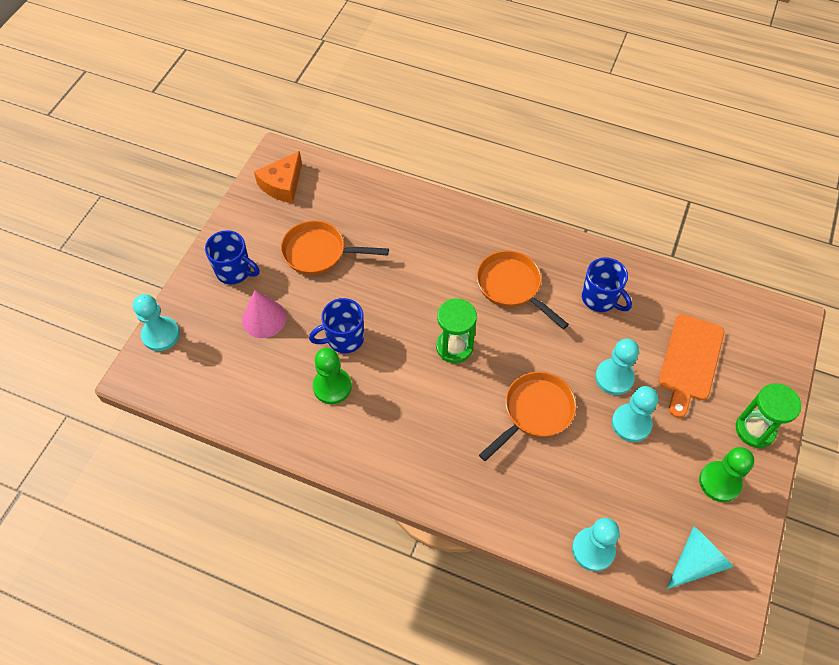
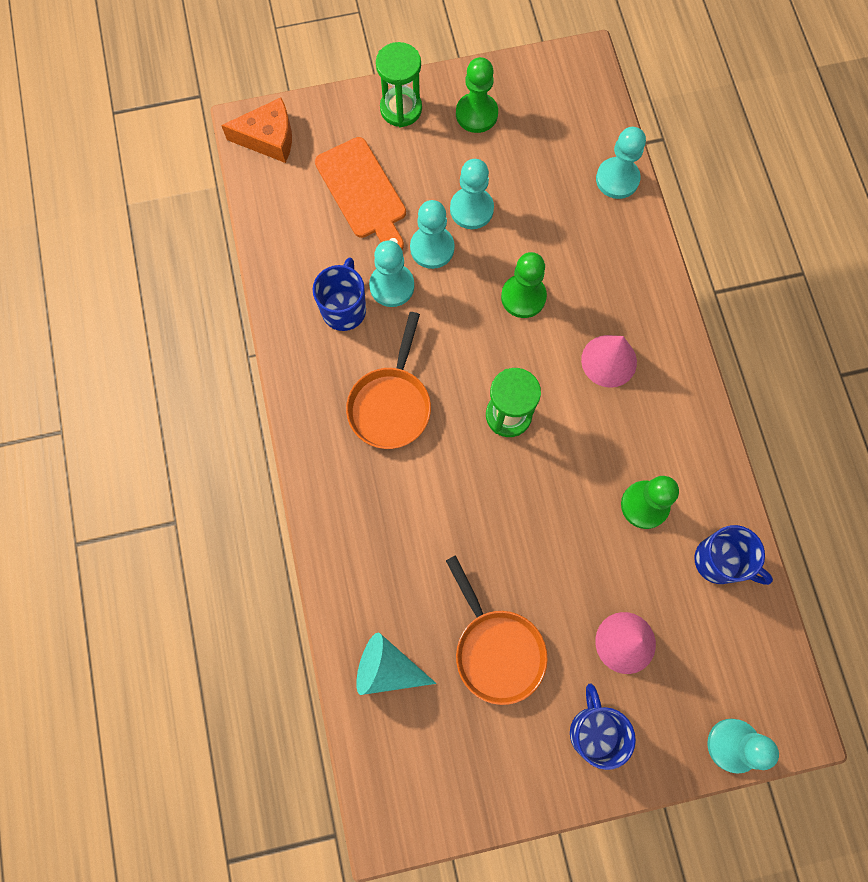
camera: 125 degrees left, 15 degrees up
(282, 184) = (430, 780): orange cheese -> orange cheese (268, 138)
(344, 338) = (583, 535): blue mug -> blue mug (719, 561)
(446, 435) = (609, 361): none -> pink cone
(535, 412) = (523, 297): orange pan -> green pawn
(599, 335) = (392, 286): none -> turquoise pawn
(690, 361) = (363, 192): orange cutting board -> orange cutting board turned 75 degrees clockwise
(696, 561) = (565, 100): turquoise cone -> turquoise cone (387, 668)

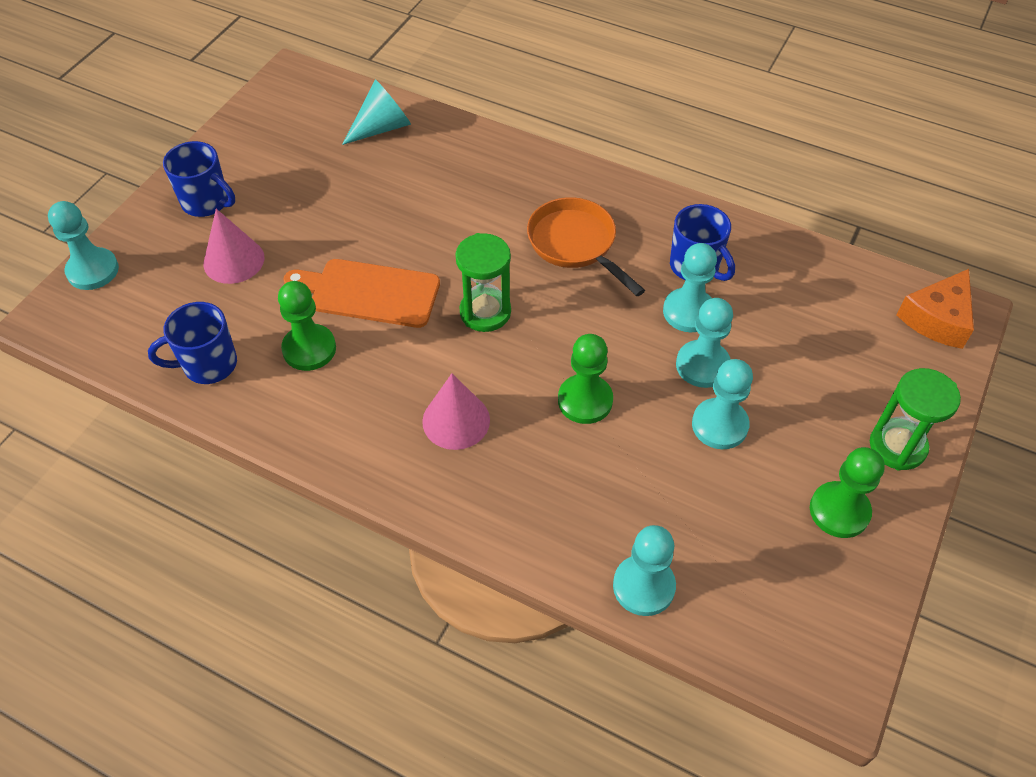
camera: 130 degrees right, 20 degrees down
(363, 192) = (813, 352): orange cutting board -> orange cutting board (369, 293)
(496, 649) = (322, 187): orange pan -> none

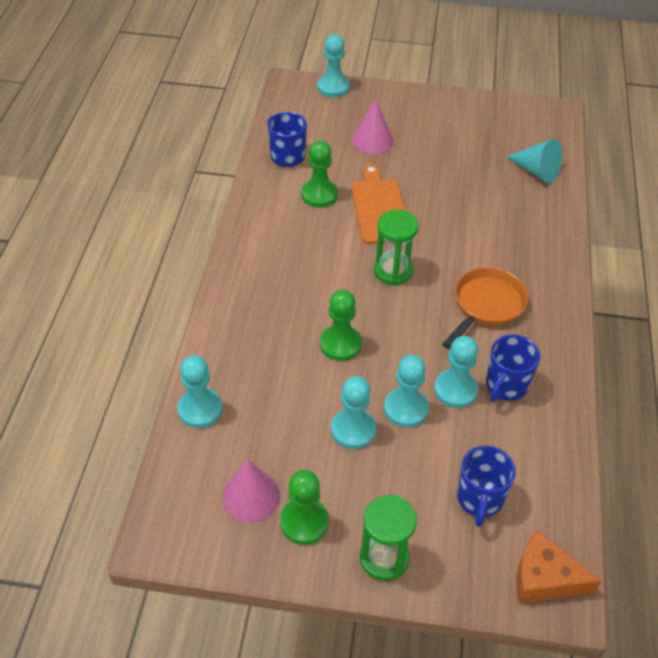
camera: 70 degrees right, 5 degrees down
(206, 202) = (413, 113): blue mug -> blue mug (479, 499)
(456, 420) = (294, 280): pink cone -> pink cone (251, 496)

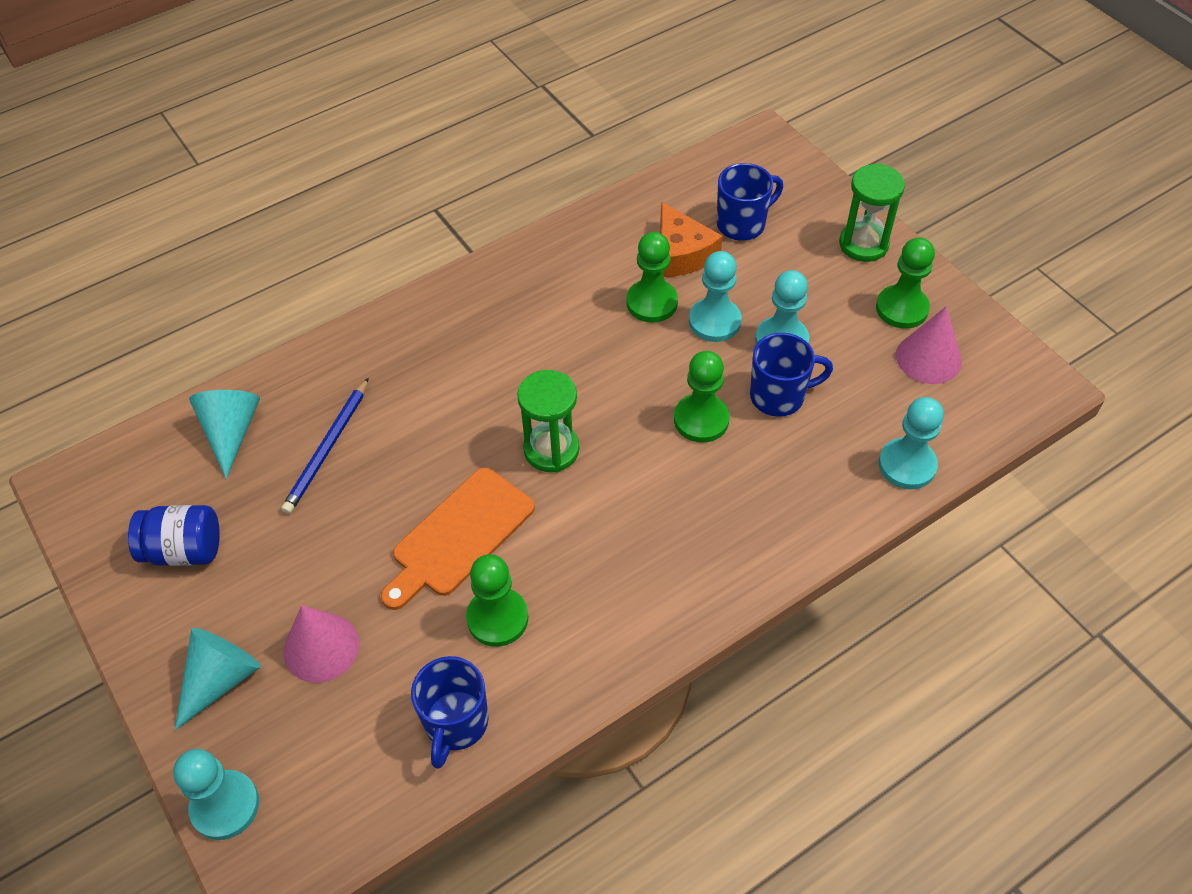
camera: 130 degrees left, 5 degrees up
(392, 109) = (220, 679): none -> turquoise cone
(455, 390) = (652, 303): turquoise pawn -> green pawn
(475, 127) = (184, 550): none -> blue jar
(486, 306) = (517, 344): orange pan -> none
(488, 196) = (327, 448): none -> blue pencil
(505, 386) = (605, 274): blue mug -> blue mug (779, 396)
(544, 578) = (761, 157): orange cheese -> orange cheese (681, 253)

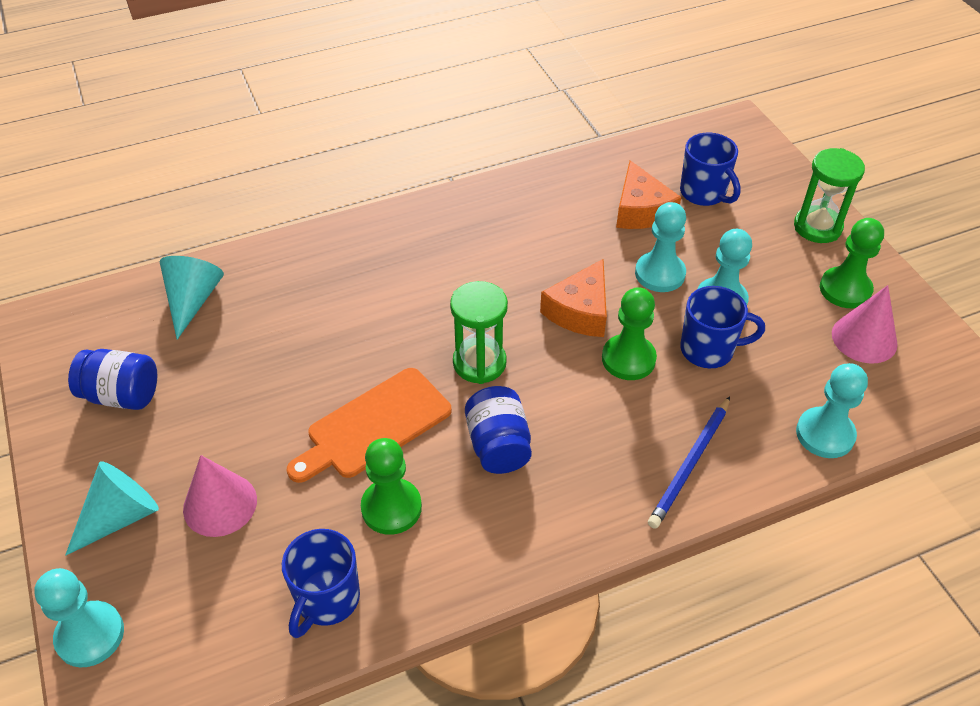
camera: 10 degrees right, 5 degrees down
(327, 448) = (274, 328): blue pencil -> blue pencil (690, 464)
(590, 534) = (498, 445): none -> blue jar
(641, 376) = (580, 311): none -> orange cheese
(652, 303) = (603, 248): green pawn -> none
(742, 224) = (704, 193): blue mug -> blue mug turned 75 degrees clockwise

